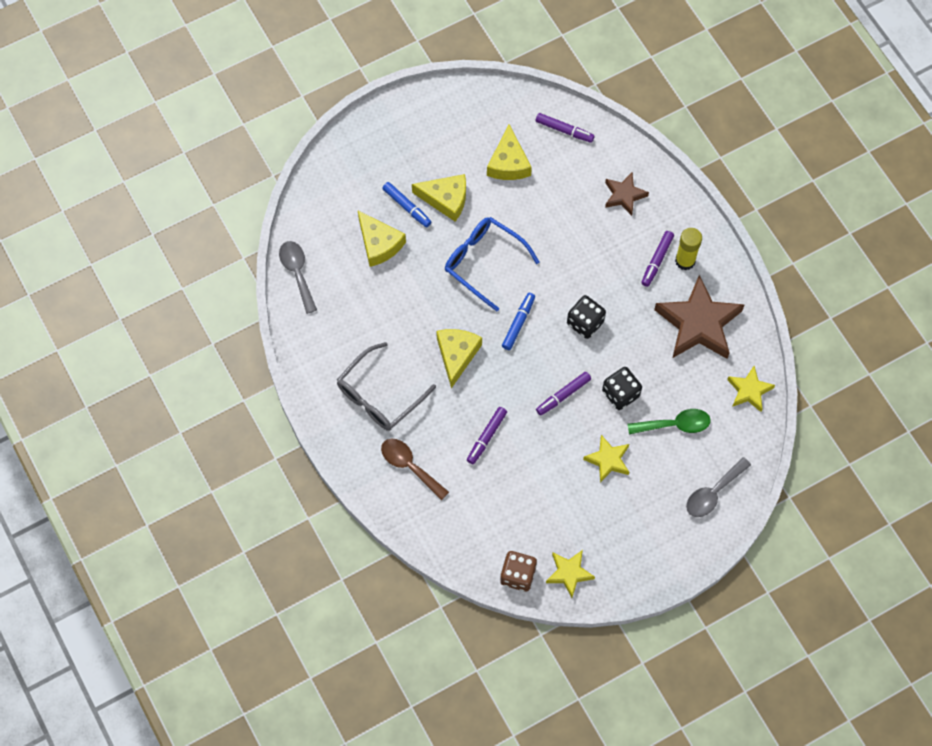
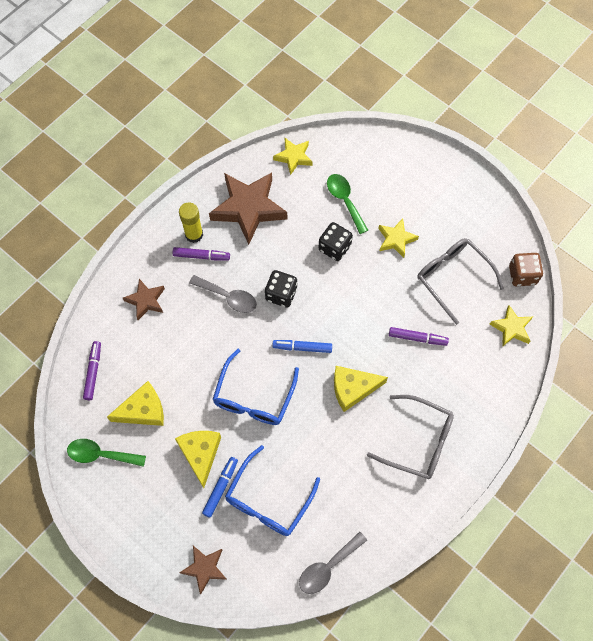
camera: 110 degrees left, 0 degrees up
(340, 173) = (204, 568): none -> brown star
(379, 244) = (268, 499): yellow cheese -> blue glasses
(409, 466) = (471, 391): brown spoon -> none
(479, 117) = (101, 454): none -> green spoon
(540, 501) = (453, 278): none -> grey glasses
(563, 395) = (354, 290): purple marker -> none
(569, 573) = (502, 239): yellow star -> yellow star (511, 328)
(713, 493) = (390, 159): grey spoon -> grey spoon (228, 297)

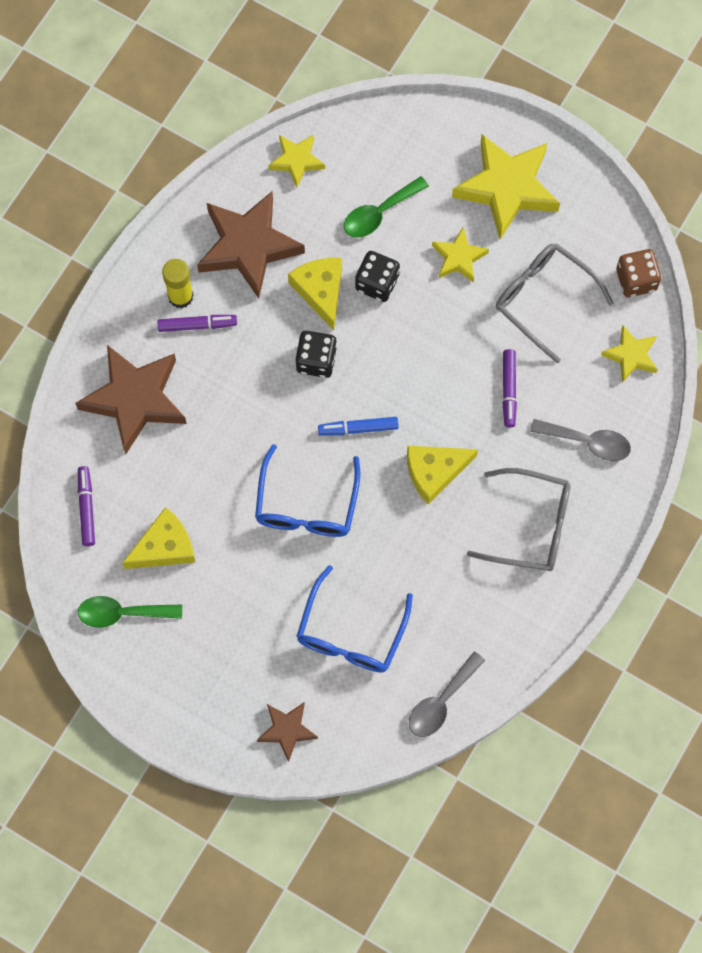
camera: 10 degrees left, 5 degrees up
(146, 301) = (135, 400): brown star -> brown star, size x1.90
(200, 454) = (251, 590): yellow cheese -> yellow cheese (320, 291)
(220, 488) = (287, 628): blue marker -> none
(228, 297) = (246, 376): grey spoon -> grey spoon (588, 442)
(344, 200) = (379, 213): green spoon -> green spoon turned 90 degrees counterclockwise
(417, 338) = (509, 390): purple marker -> purple marker turned 90 degrees clockwise
(438, 198) = (507, 188): none -> yellow star

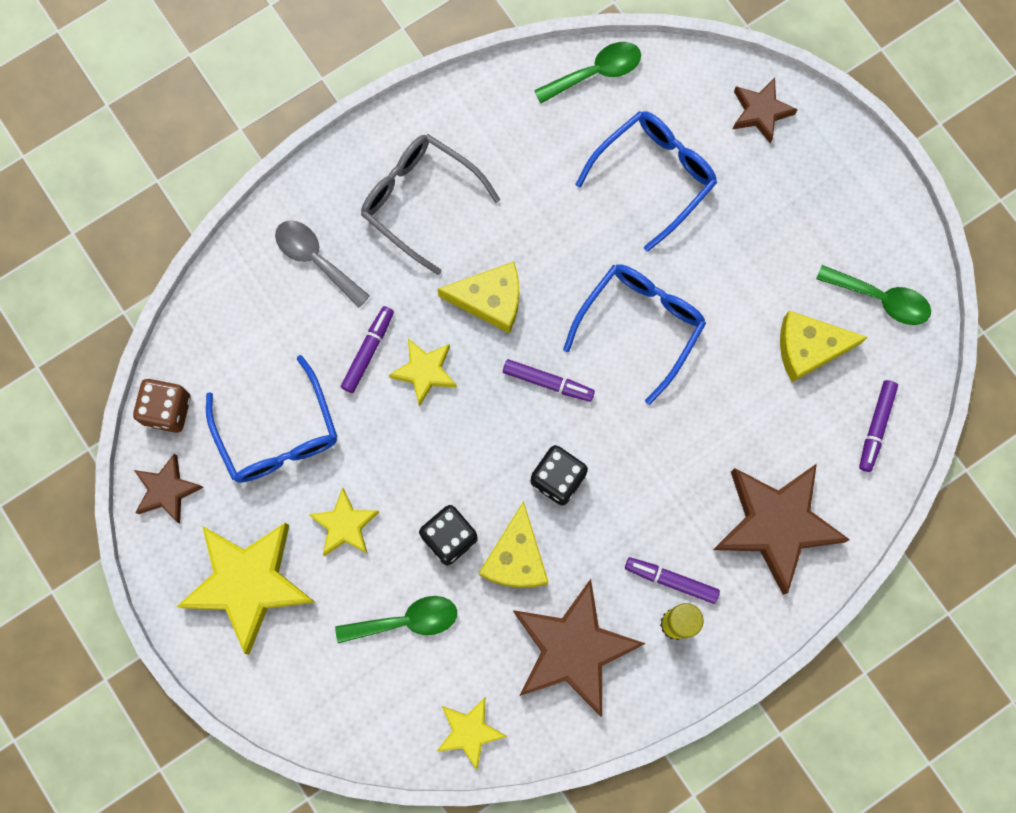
camera: 155 degrees left, 5 degrees up
(358, 428) = (548, 382): blue marker -> purple marker
(441, 702) = (596, 72): grey spoon -> green spoon
(544, 300) = (277, 433): grey glasses -> blue glasses
(603, 224) = (167, 490): none -> brown star
(631, 355) = (220, 330): yellow star -> yellow star (424, 372)

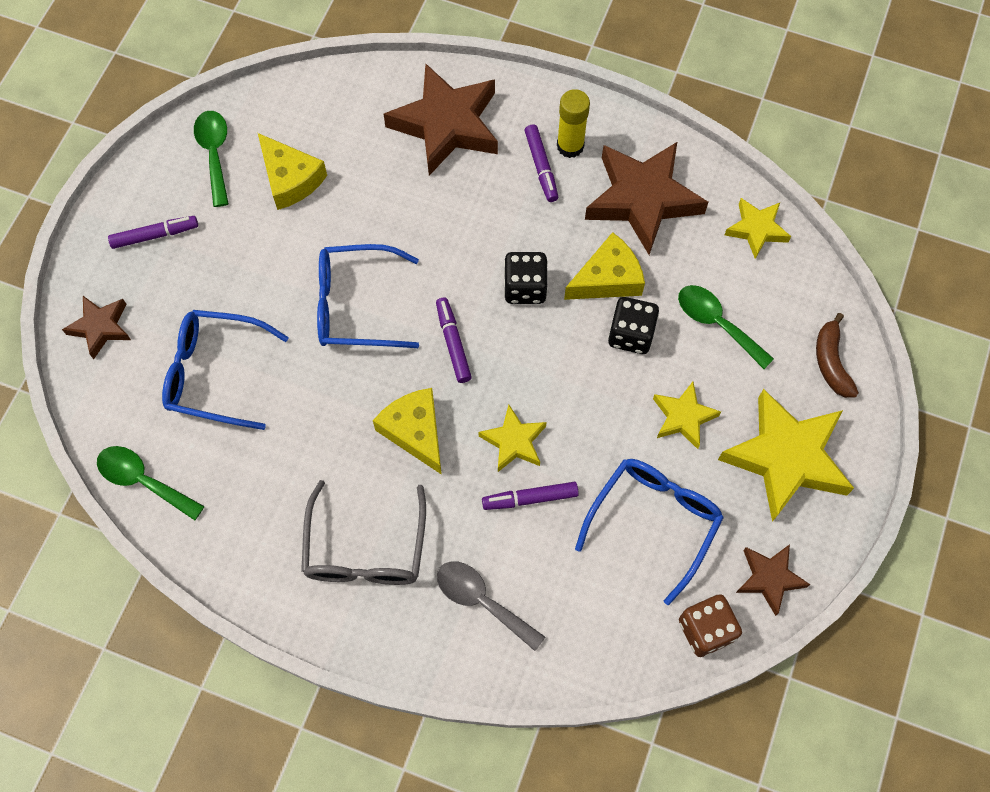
camera: 125 degrees left, 10 degrees down
(299, 693) = (831, 362): none -> brown banana
(315, 259) = (481, 601): grey spoon -> grey spoon turned 120 degrees clockwise
(876, 427) = (322, 103): purple marker -> purple marker (155, 235)

